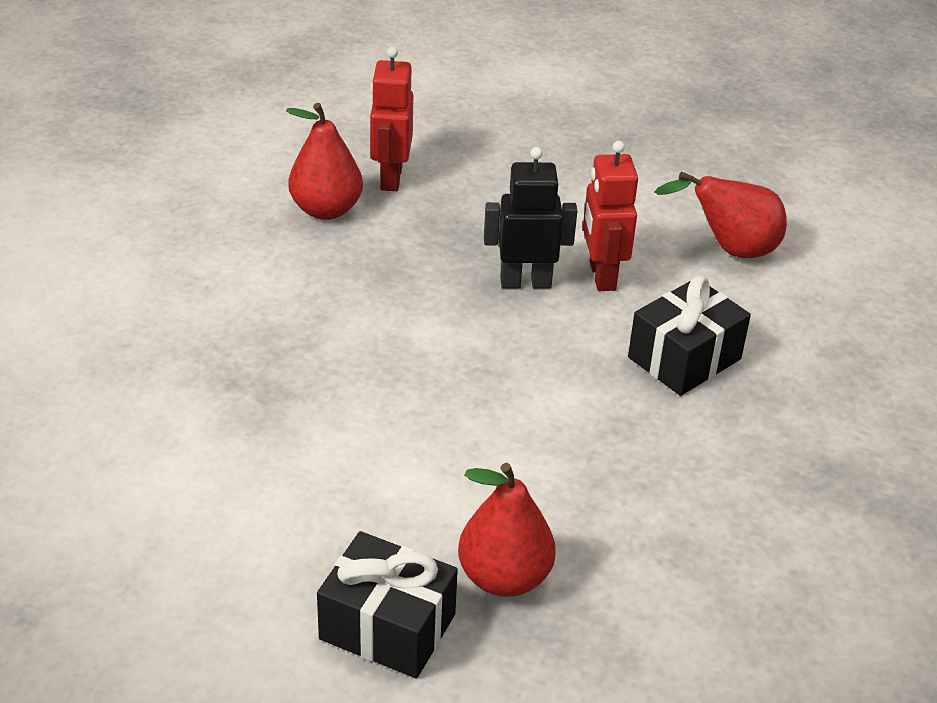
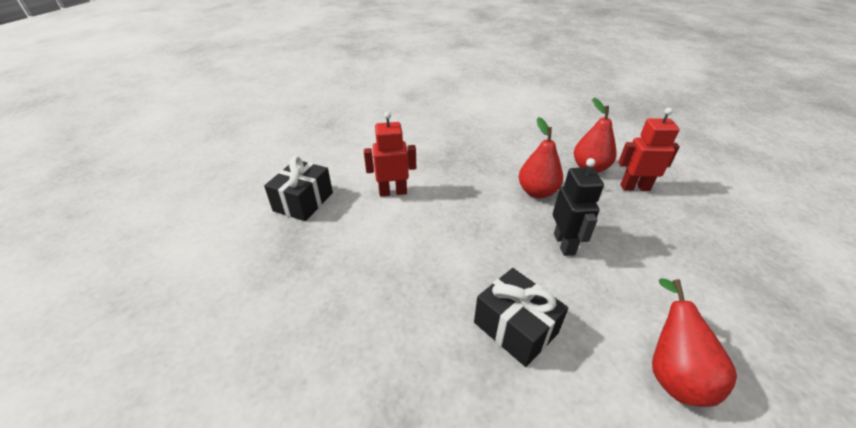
camera: 90 degrees right, 0 degrees up
(504, 577) = (325, 237): red pear -> red pear (537, 192)
(601, 276) = (590, 282): red robot -> red robot (393, 192)

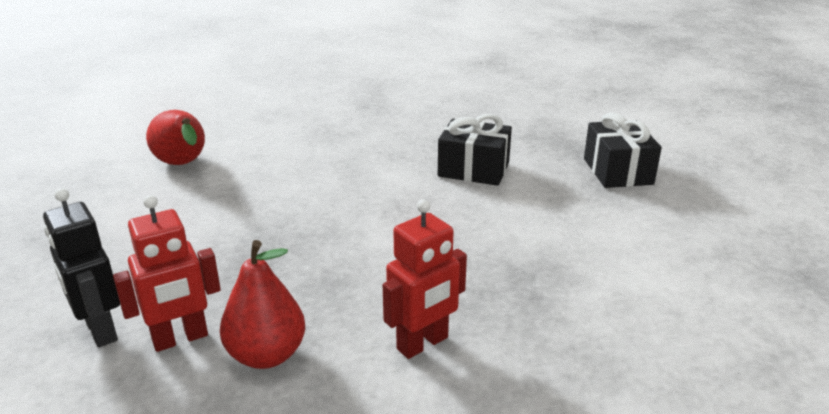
camera: 150 degrees right, 10 degrees down
(393, 192) = (539, 211): red robot -> red robot (423, 344)
(515, 328) = (316, 153): black gift -> black gift (473, 169)
(537, 192) = (347, 274): red pear -> none
(564, 244) = (288, 221): black robot -> black robot (100, 330)

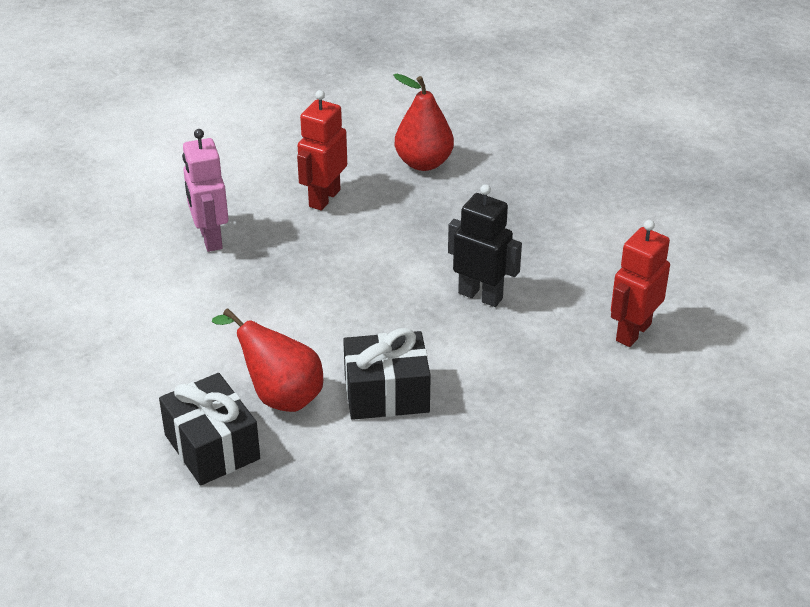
camera: 155 degrees right, 10 degrees up
(100, 330) = (550, 145): black robot -> black robot (480, 295)
(180, 339) = (491, 155): red robot -> red robot (633, 332)
(183, 164) = (706, 298): red pear -> red pear (279, 395)
(583, 332) = (210, 238): none -> pink robot

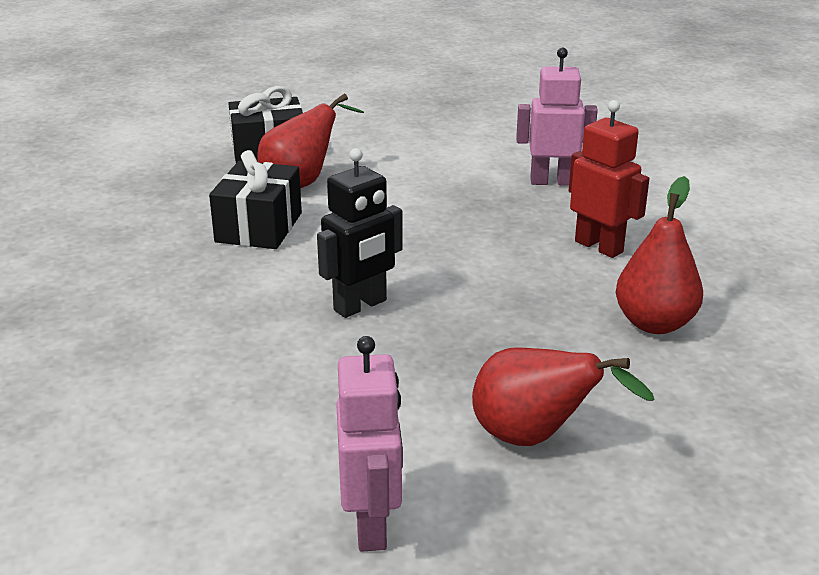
camera: 110 degrees right, 10 degrees down
(579, 192) = (534, 438): none -> red pear
(633, 332) = (212, 394): red robot -> none
(694, 233) = (371, 526): none -> pink robot

